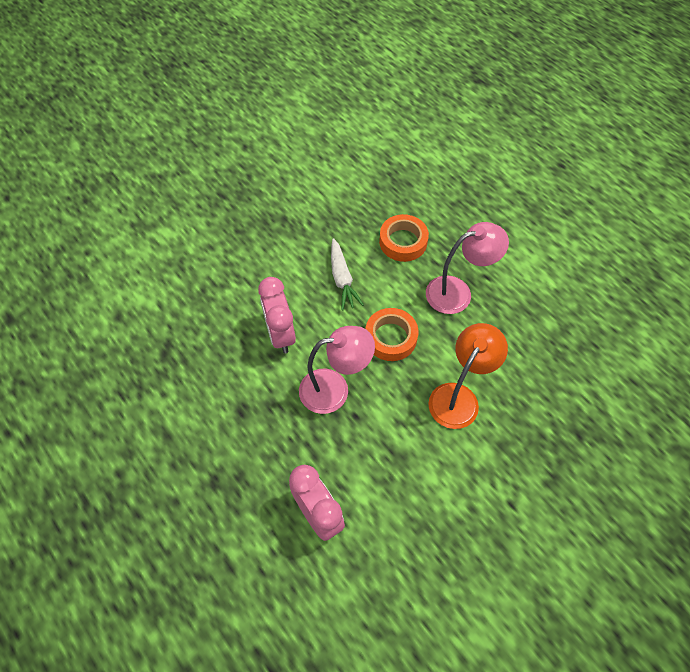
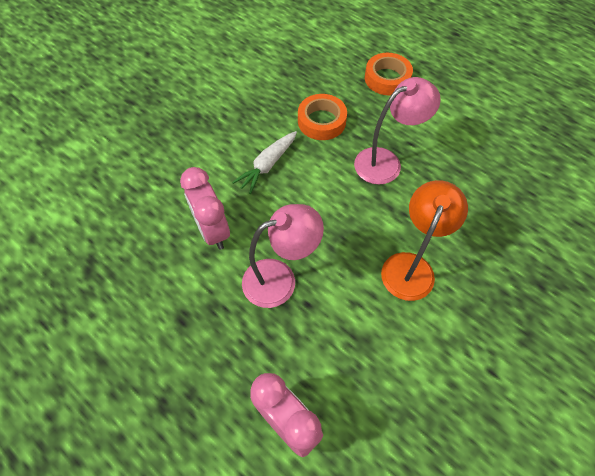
camera: 10 degrees left, 0 degrees up
(342, 279) = (267, 165): white carrot -> white carrot turned 60 degrees clockwise
(391, 337) = (328, 216): orange tape -> orange tape (387, 78)

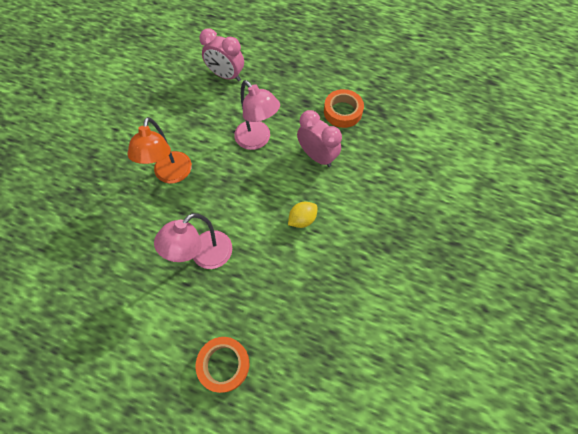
camera: 160 degrees right, 5 degrees up
(267, 165) = (302, 219): white carrot -> yellow lemon
(280, 279) = (257, 140): pink lamp -> pink lamp turned 90 degrees counterclockwise
(321, 121) = (273, 281): orange tape -> orange tape (342, 112)

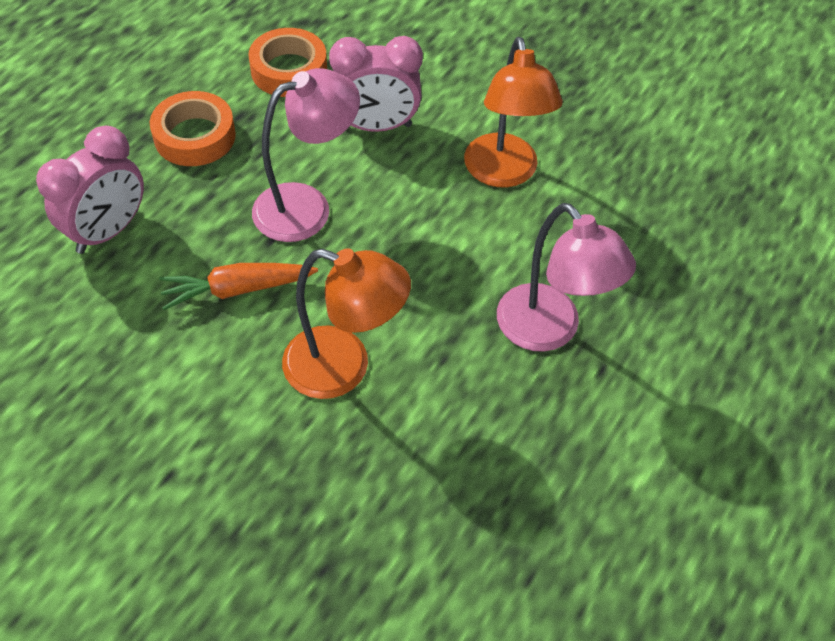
camera: 80 degrees left, 10 degrees down
(205, 127) = (237, 289): none -> orange carrot
(224, 364) = (757, 329): orange tape -> orange tape (195, 136)
(302, 219) = (503, 173): yellow lemon -> orange lamp
(317, 156) = (376, 126): pink clock -> pink clock turned 150 degrees counterclockwise

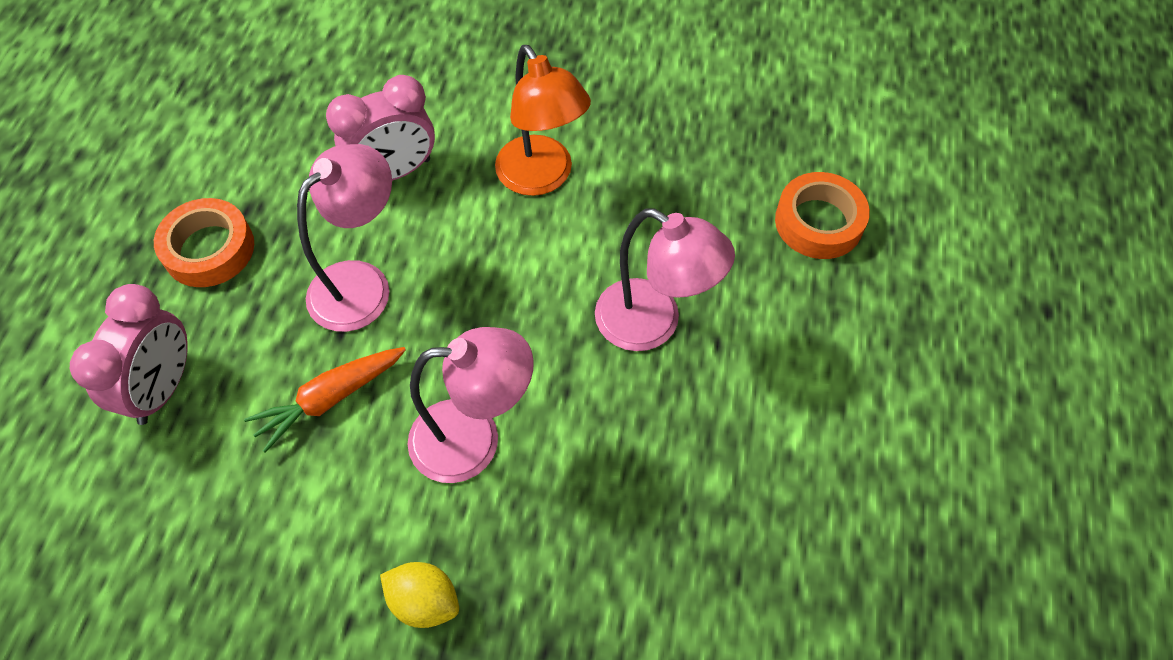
camera: 20 degrees left, 5 degrees up
(240, 484) = (424, 601): none -> yellow lemon
(289, 70) = (277, 141): orange tape -> orange tape (818, 222)
(344, 368) = (474, 439): orange lamp -> pink lamp

